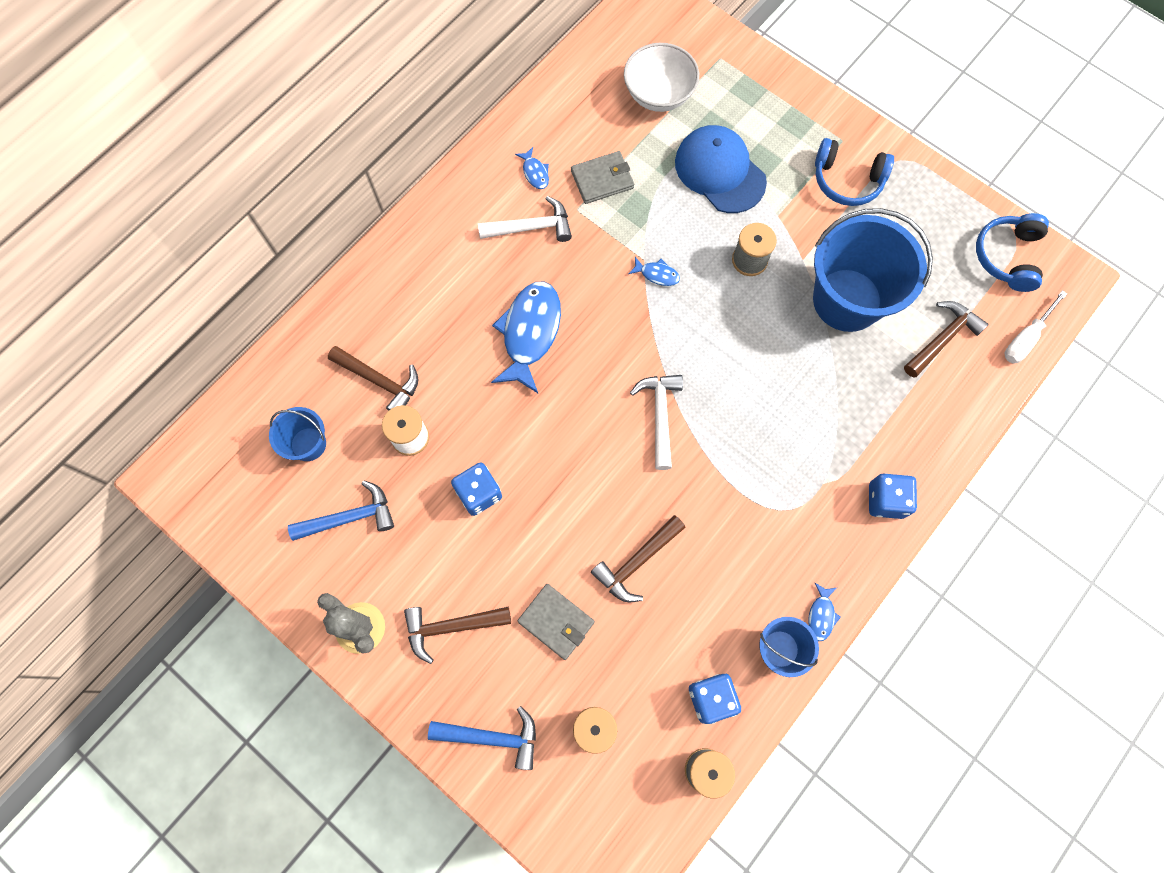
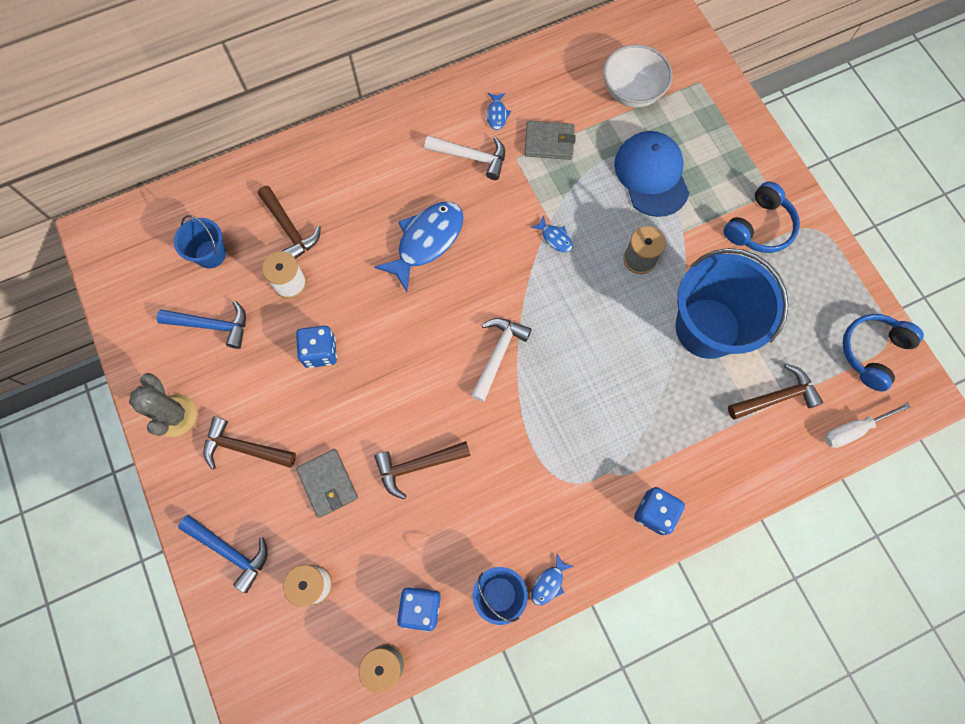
camera: 25 degrees right, 0 degrees up
(847, 180) = (759, 227): blue headphones -> blue headphones turned 90 degrees counterclockwise

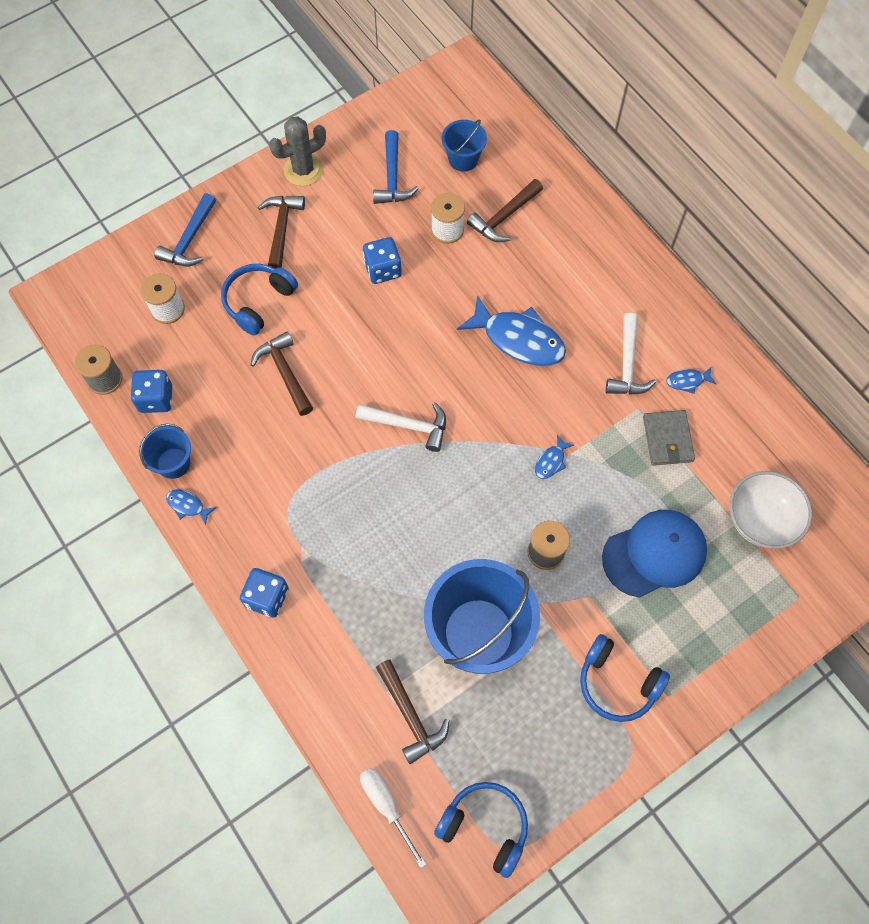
camera: 80 degrees right, 5 degrees down
(328, 483) = (258, 302): grey wallet -> blue headphones

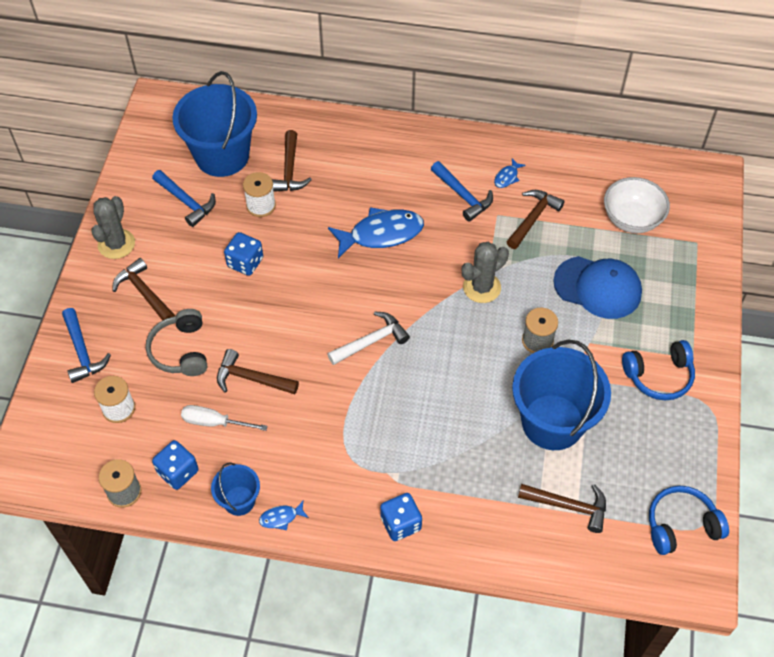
camera: 45 degrees left, 10 degrees down
(258, 302) = (181, 350): blue headphones -> grey headphones
(386, 806) = (615, 571): white screwdriver -> white screwdriver (214, 422)
(463, 159) = (222, 155): blue bucket -> blue bucket, size x2.04
(551, 461) = (482, 287): blue fish -> grey cactus
(627, 364) = (463, 196): white hammer -> blue hammer
(654, 554) = (598, 287): blue cap -> blue cap turned 90 degrees clockwise
(667, 439) = (533, 218): grey wallet -> brown hammer

